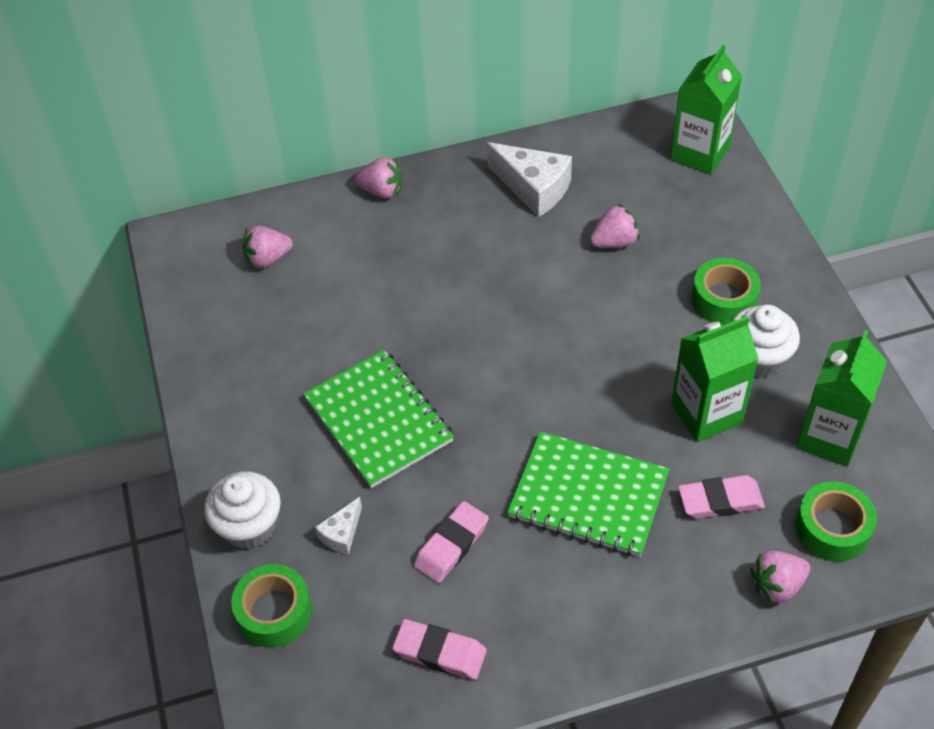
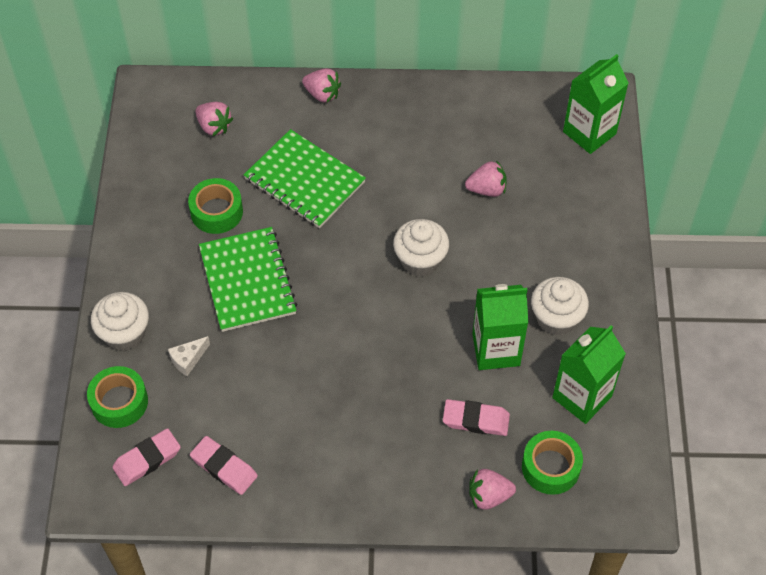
camera: 15 degrees right, 5 degrees up
(268, 258) = (214, 126): pink strawberry -> pink strawberry turned 135 degrees counterclockwise
(451, 545) = (263, 392): pink eraser -> pink eraser (147, 459)
(534, 188) = (442, 125): white cheese -> none
(573, 339) = (420, 260): none -> white cupcake
(588, 496) = (379, 386): green notebook -> green notebook (304, 181)
(724, 299) = (552, 262): green tape -> green tape (216, 212)

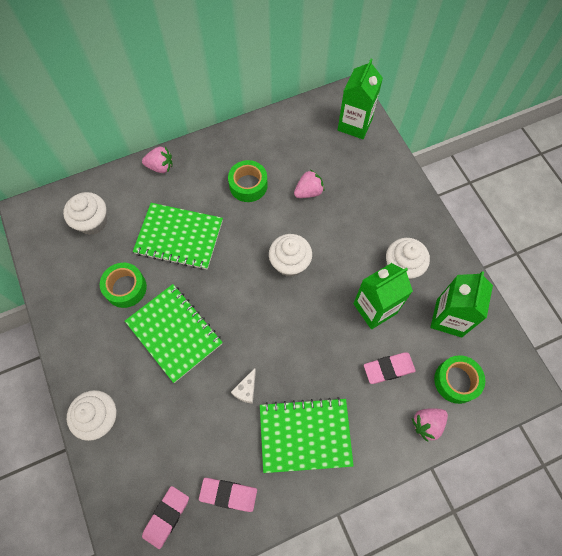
camera: 25 degrees left, 10 degrees up
(119, 402) = (122, 478): green tape -> green tape (248, 185)
(188, 359) = (159, 417): white cheese -> white cheese (246, 389)
(214, 126) = (92, 222): pink strawberry -> white cupcake
(340, 446) = (305, 435): none -> green notebook

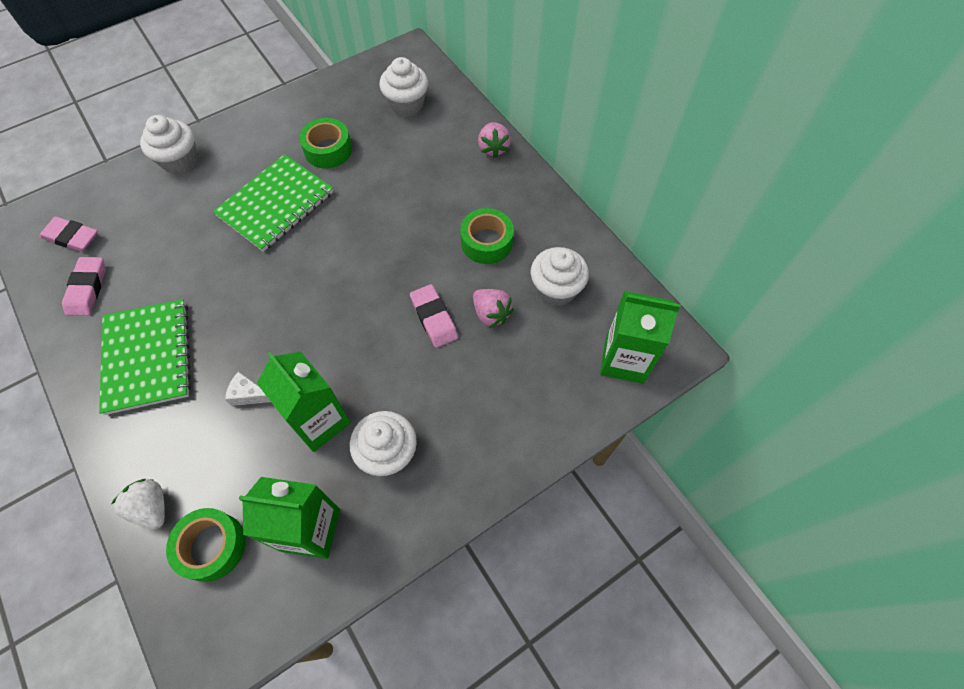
camera: 80 degrees right, 5 degrees down
(179, 237) = (399, 185): green notebook -> none
(246, 389) = (206, 286): white cheese -> white cheese (249, 394)
(290, 263) = (377, 307): white cupcake -> white cupcake (556, 289)
(388, 369) = (231, 448): pink eraser -> pink eraser (434, 318)
(427, 424) = (152, 508): pink strawberry -> white strawberry

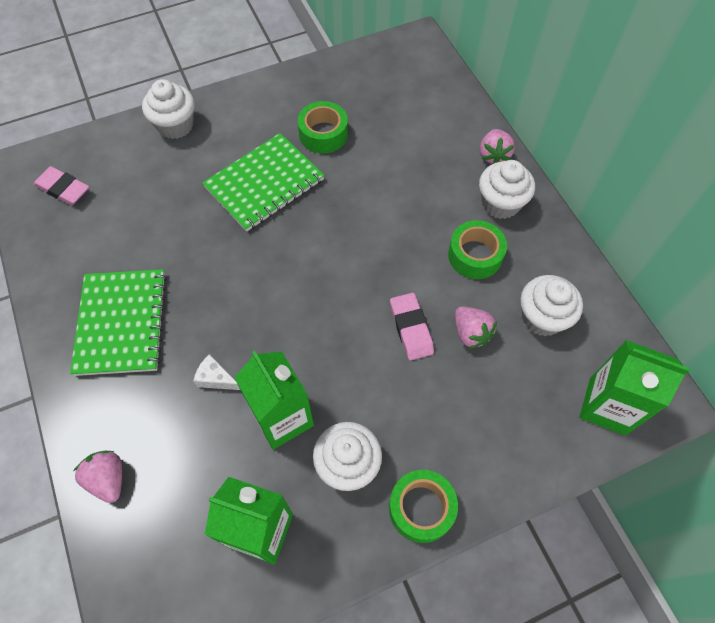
camera: 10 degrees right, 0 degrees up
(87, 289) = (72, 244): pink eraser -> none
(152, 508) = (108, 479): white strawberry -> pink strawberry
(212, 546) = (162, 530): green tape -> green tape (421, 508)
(406, 104) = (408, 96): white cupcake -> white cupcake (500, 203)

